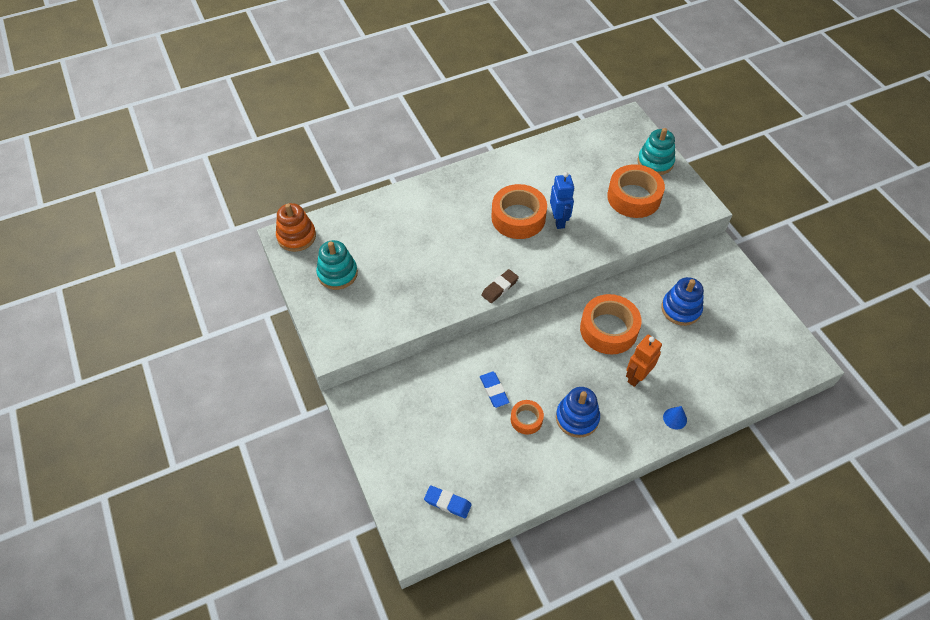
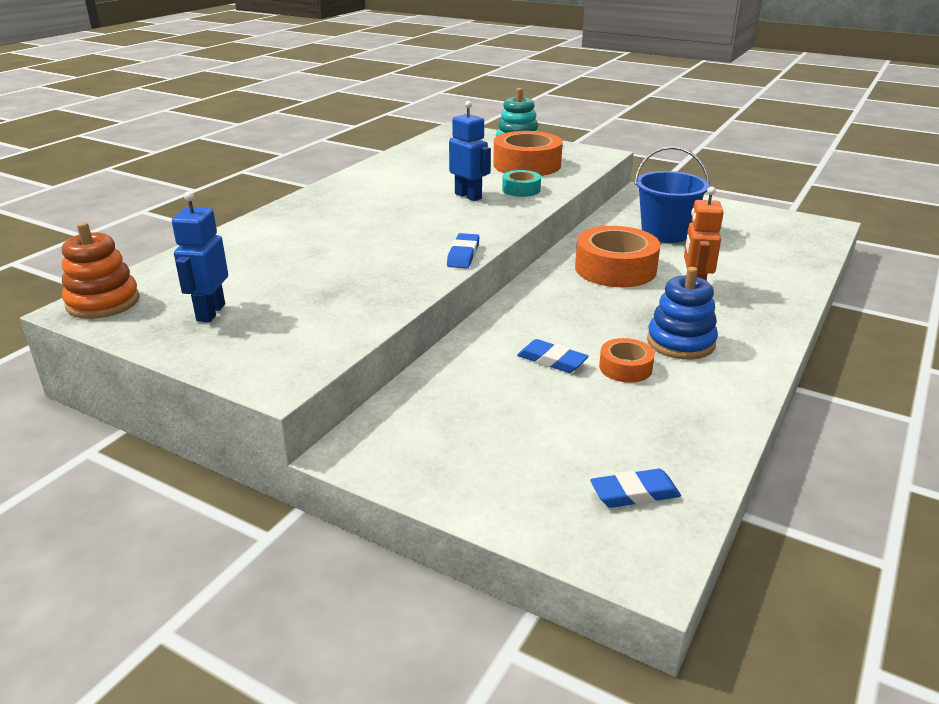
camera: 35 degrees left, 25 degrees down
(337, 273) = (210, 312): turquoise stacking toy -> blue robot
(499, 288) = (463, 255): brown eraser -> blue eraser
(518, 217) = (418, 206): orange tape -> none
(599, 229) = (521, 189): none -> turquoise tape
(675, 418) = (777, 302): blue cone -> none
(681, 309) = (665, 233): blue stacking toy -> blue bucket

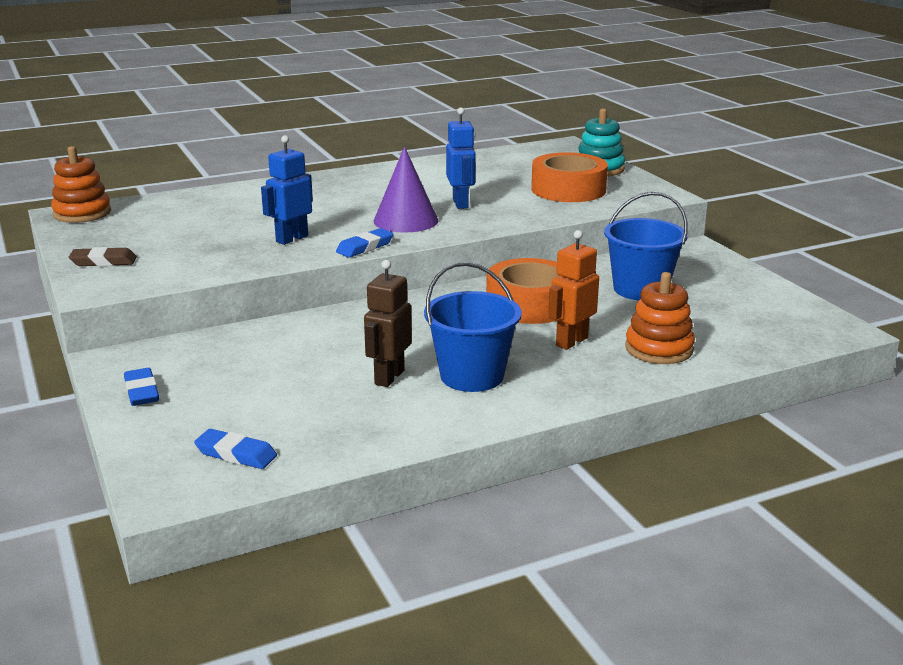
camera: 35 degrees right, 5 degrees down
(210, 312) = (129, 237): blue robot -> blue robot (291, 239)
(230, 347) = (103, 262): none -> brown eraser
(452, 222) = (406, 220): none -> purple cone
(521, 189) = (518, 209): turquoise tape -> none
(552, 360) = (342, 353): blue eraser -> blue eraser (142, 391)
(625, 368) = (389, 377): orange tape -> brown robot
(680, 342) = (472, 376): blue stacking toy -> blue bucket
(755, 275) = (659, 349): none -> orange stacking toy

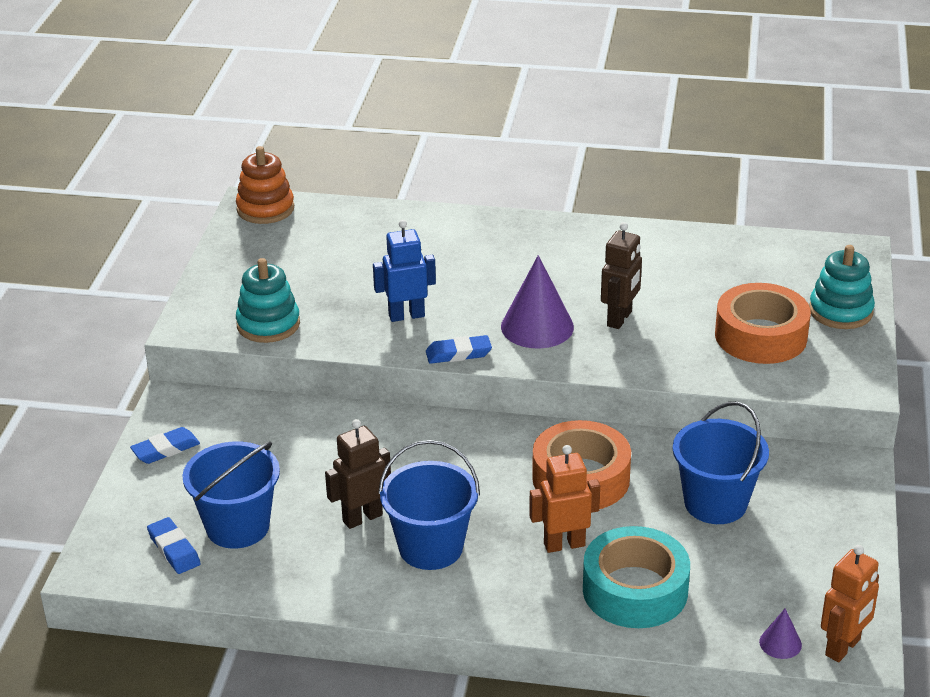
camera: 35 degrees right, 10 degrees up
(103, 262) = (226, 289): brown eraser -> none
(142, 391) = (166, 449): blue eraser -> blue eraser turned 45 degrees clockwise
(172, 271) = (268, 324): none -> turquoise stacking toy
(281, 418) = (237, 527): none -> blue bucket
(461, 203) = (620, 319): blue robot -> brown robot
(659, 349) = (635, 590): orange stacking toy -> turquoise tape
(794, 343) = (780, 643): none -> purple cone
(833, 332) = (843, 648): none -> orange robot

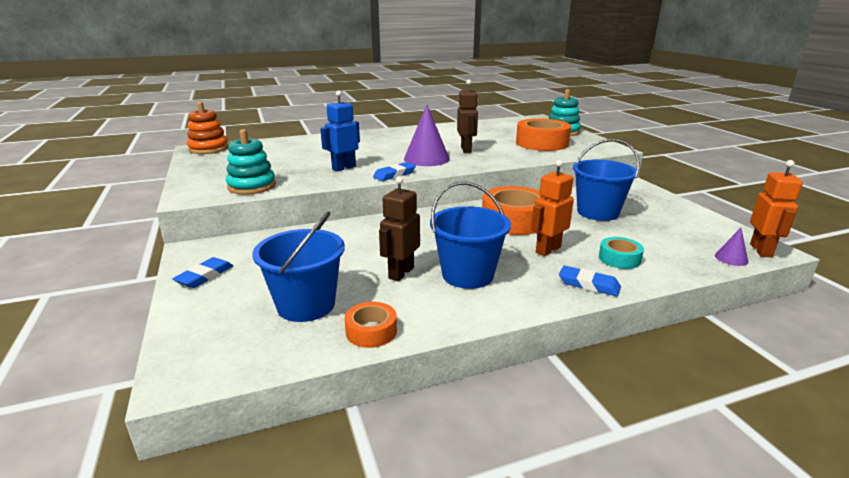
camera: 30 degrees left, 10 degrees down
(174, 549) = (258, 337): blue eraser -> blue eraser (588, 284)
(274, 582) = (371, 331): none -> orange tape
(635, 590) = (619, 258): turquoise tape -> turquoise tape, size x0.52

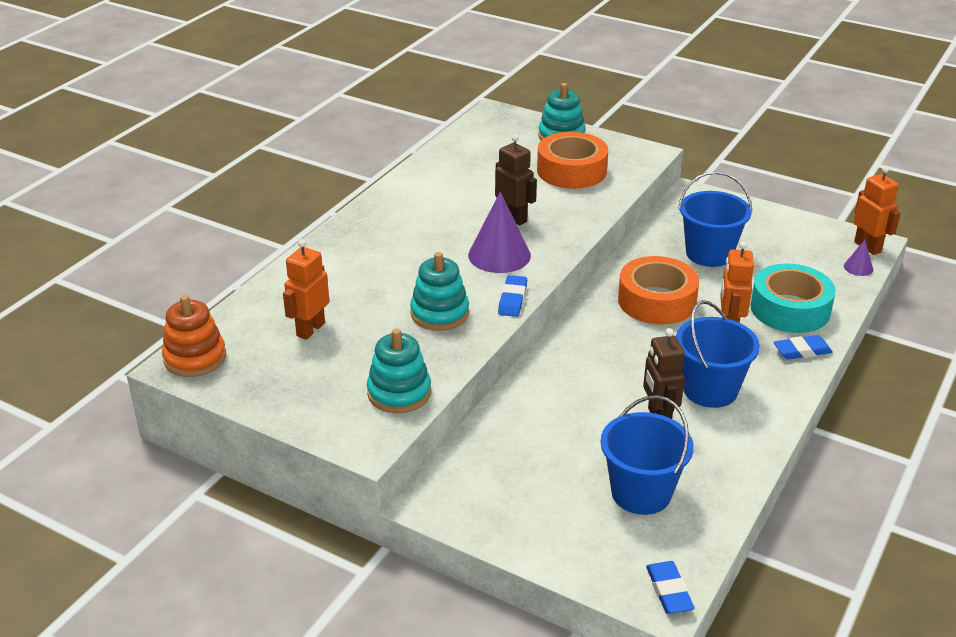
camera: 40 degrees left, 10 degrees up
(205, 276) = (504, 520): blue eraser -> blue eraser (669, 591)
(273, 155) = (310, 329): none -> orange robot
(344, 168) = (439, 313): blue robot -> turquoise stacking toy
(371, 331) = (724, 484): orange tape -> none
(619, 258) = (790, 309): turquoise tape -> turquoise tape, size x1.91

